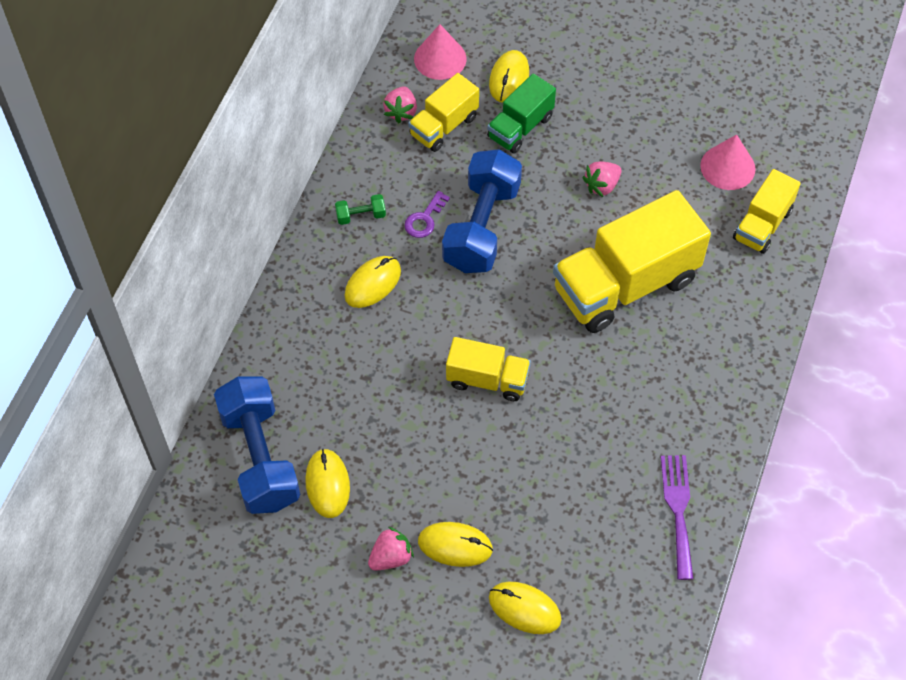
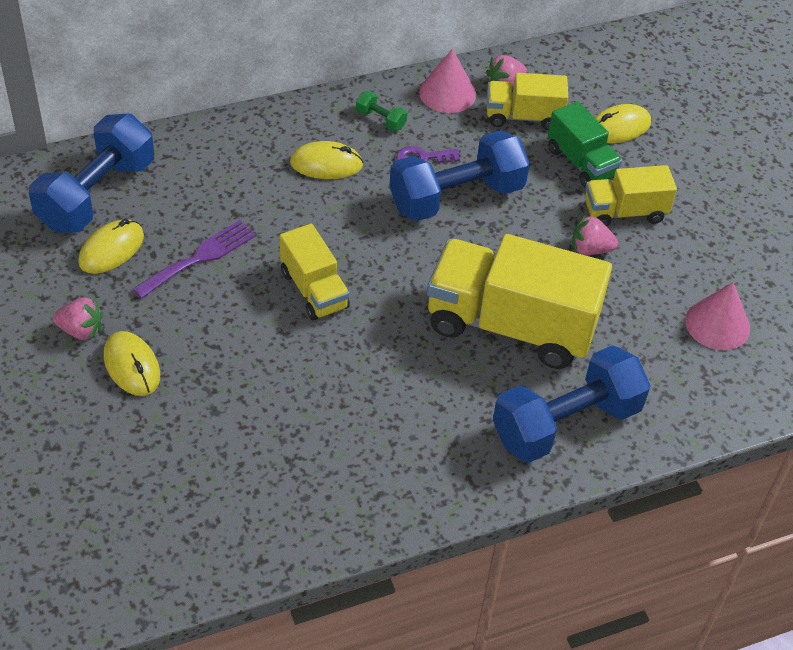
camera: 45 degrees right, 10 degrees down
(440, 58) = (583, 76): pink cone -> pink cone (447, 93)
(520, 127) = (581, 163): green truck -> green truck turned 120 degrees counterclockwise
(524, 609) = (114, 452): yellow mouse -> none
(678, 511) = (320, 507): purple fork -> purple fork (199, 258)
(731, 317) = (566, 423): none -> blue dumbbell
(762, 225) = (689, 387): yellow truck -> yellow truck (624, 212)

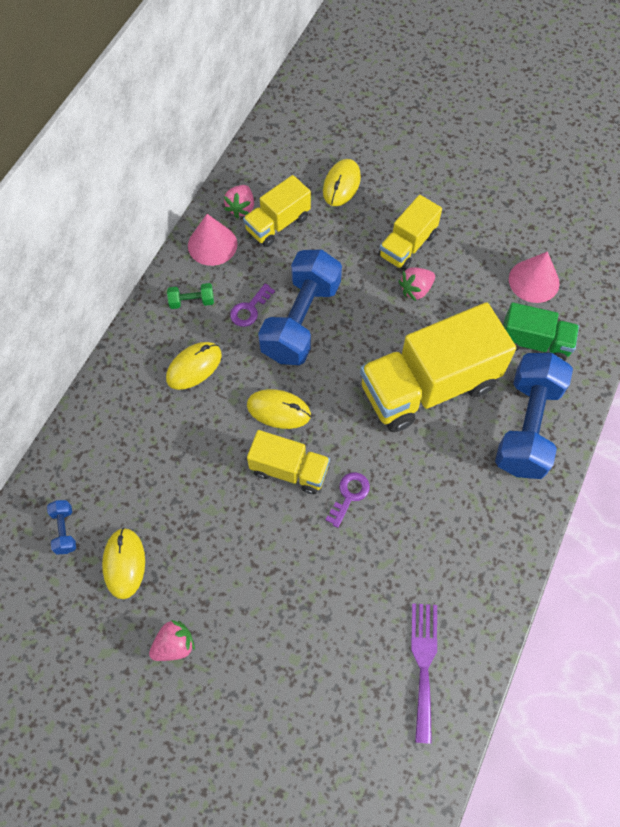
camera: 40 degrees left, 15 degrees up
(97, 195) = (64, 530): blue dumbbell -> blue dumbbell, size x0.41
(132, 366) = (238, 638): yellow mouse -> yellow mouse (278, 410)
(199, 258) = (190, 515): purple fork -> purple fork (424, 665)
(341, 346) = (349, 495): none -> purple key
(581, 163) = (347, 230): green truck -> green truck (534, 342)

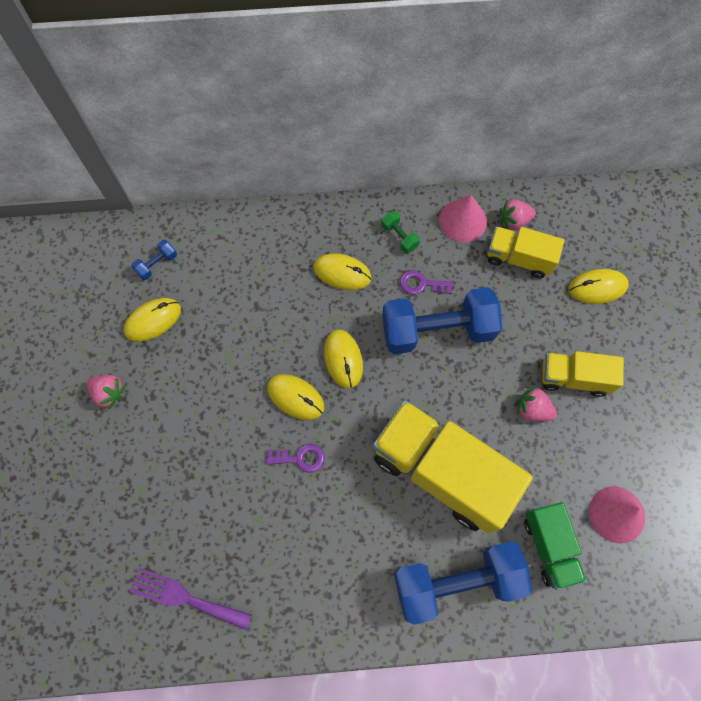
camera: 60 degrees right, 5 degrees up
(289, 470) = (295, 397): yellow truck -> yellow mouse
(424, 665) = (186, 598): purple fork -> purple fork turned 135 degrees counterclockwise

